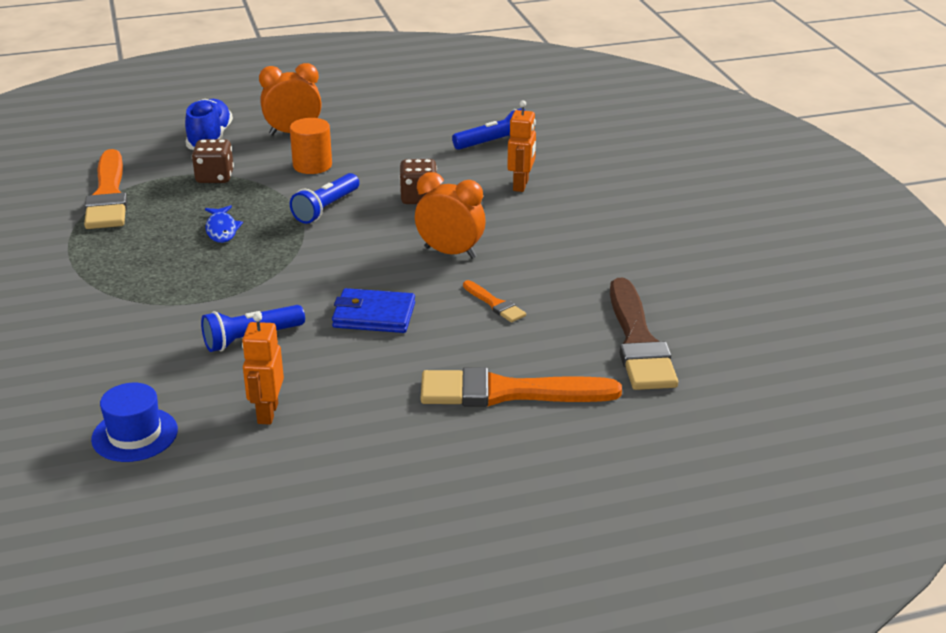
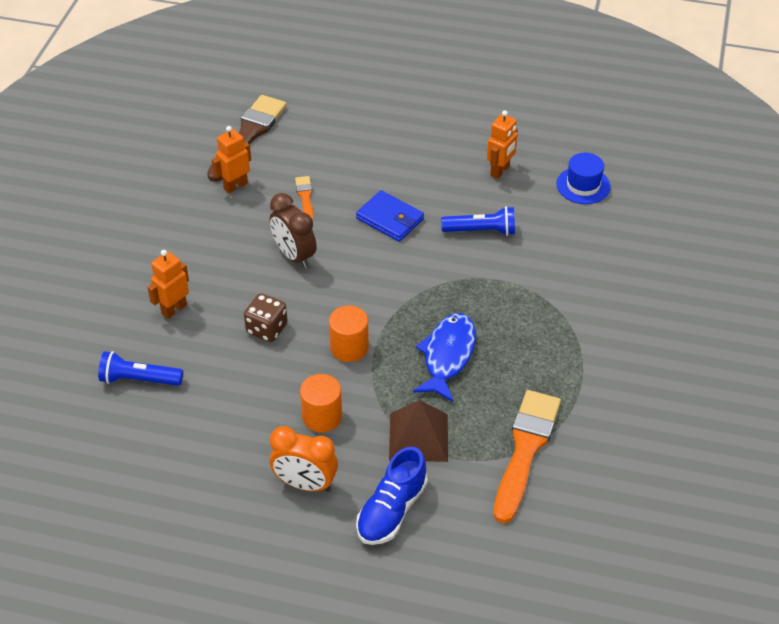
camera: 150 degrees left, 15 degrees up
(215, 177) = (418, 437): brown dice -> brown pyramid
(221, 230) = (447, 356): blue fish -> blue fish, size x1.67
(326, 208) = (349, 347): blue flashlight -> orange cylinder
(450, 252) = (294, 256): orange clock -> brown clock
(507, 392) = (354, 132): orange brush -> none
(586, 288) = (235, 186): none -> orange robot

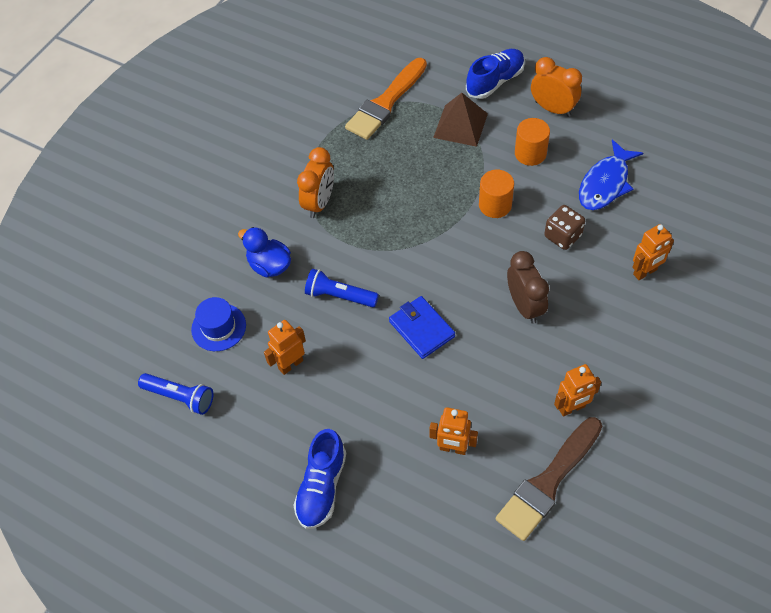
camera: 160 degrees left, 10 degrees up
(139, 379) = (677, 212): blue flashlight -> blue flashlight (180, 397)
(305, 197) = (500, 376): orange brush -> none
(333, 142) = (453, 448): none -> orange robot
(432, 101) = (321, 487): none -> blue shoe
(447, 356) = (416, 182): blue fish -> blue fish (605, 183)
(546, 312) = (319, 203): none -> orange clock
(565, 243) = (269, 265): none -> blue duck

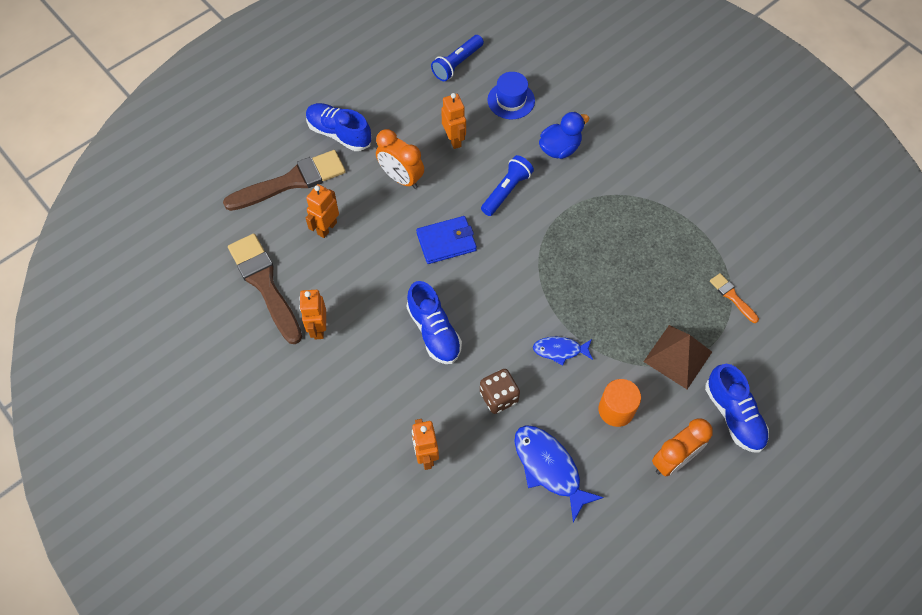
camera: 105 degrees right, 5 degrees up
(319, 203) = (617, 203): orange clock -> orange clock (401, 178)
(385, 103) = (732, 296): orange brush -> orange brush, size x0.47
(407, 512) = (291, 181): none -> brown brush
(495, 205) = (560, 350): orange cylinder -> blue fish
(525, 306) = (434, 331): brown clock -> blue shoe

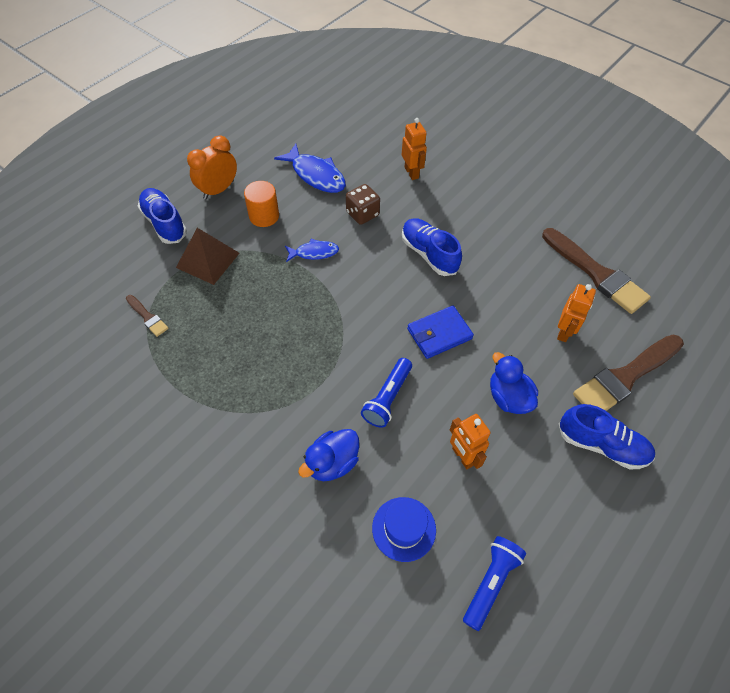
camera: 170 degrees right, 5 degrees down
(318, 328) = (531, 244): orange robot -> none
(401, 178) = (508, 397): orange clock -> blue duck
(732, 296) = (147, 317): orange brush -> brown brush

